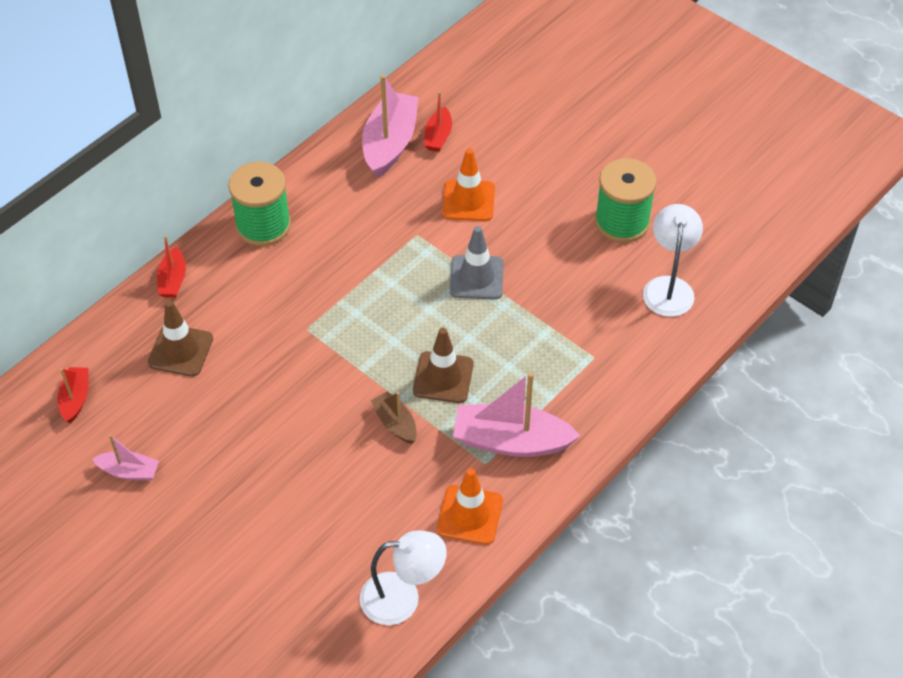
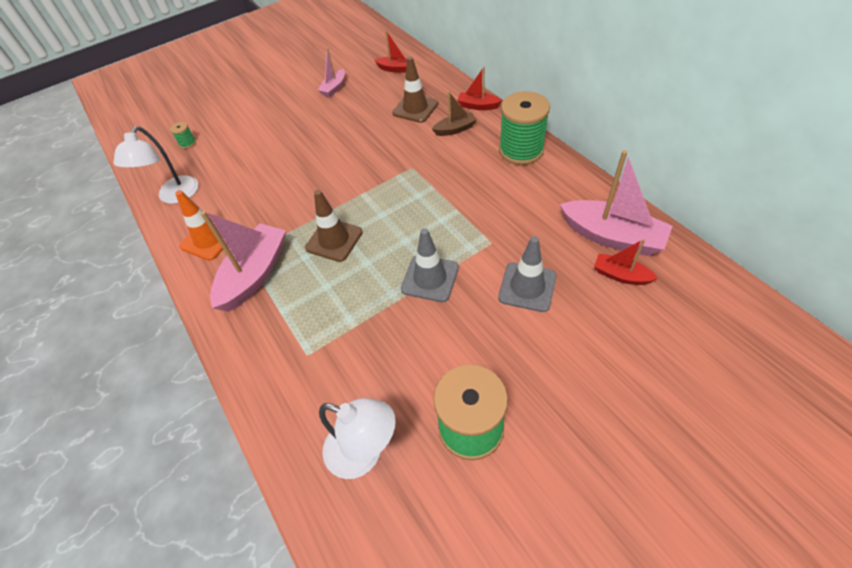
camera: 110 degrees right, 0 degrees up
(284, 639) = (188, 143): none -> green spool
(395, 423) = (307, 207): brown boat -> brown boat (455, 129)
(468, 201) = (527, 287): orange traffic cone -> grey traffic cone

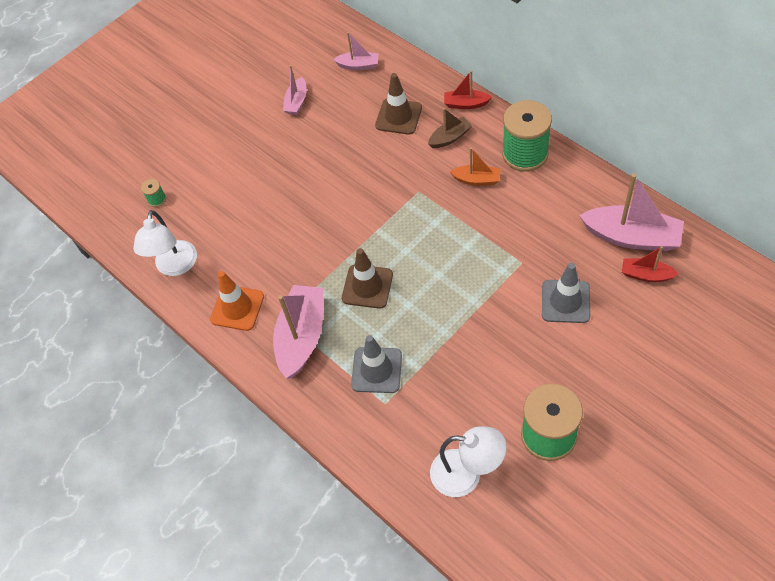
camera: 10 degrees left, 5 degrees up
(395, 69) = (358, 65): red boat -> pink boat
(430, 278) = (474, 309): grey traffic cone -> grey traffic cone (376, 370)
(469, 165) = (477, 180): none -> orange boat

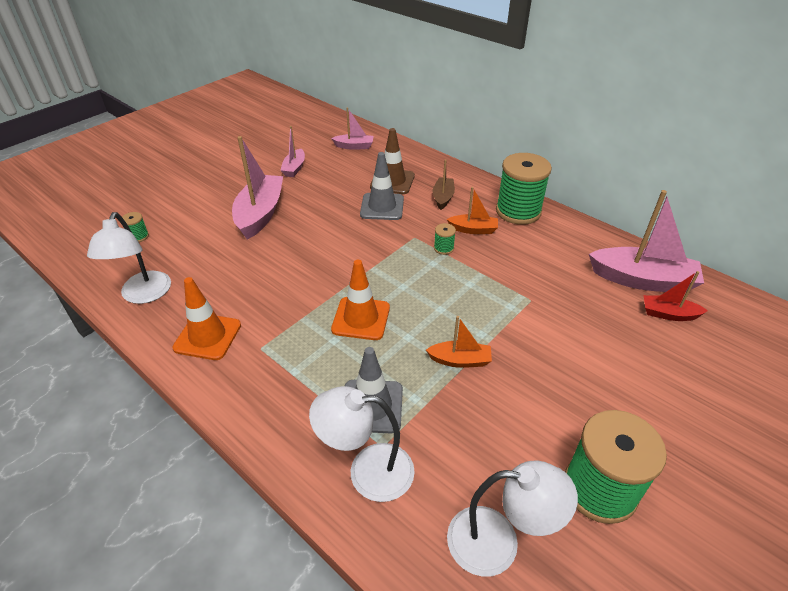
camera: 10 degrees left, 15 degrees down
(302, 336) = (281, 367): pink boat -> pink boat (260, 214)
(367, 286) = (361, 318): brown traffic cone -> orange traffic cone
(373, 423) = (367, 471): none -> white lamp
(446, 204) = (443, 248): none -> green spool
(450, 138) = (443, 197): brown boat -> brown boat turned 45 degrees counterclockwise
(451, 327) = (460, 360): none -> orange boat
(466, 104) = (456, 175): red boat -> none
(565, 301) = (587, 337): grey traffic cone -> grey traffic cone (382, 207)

